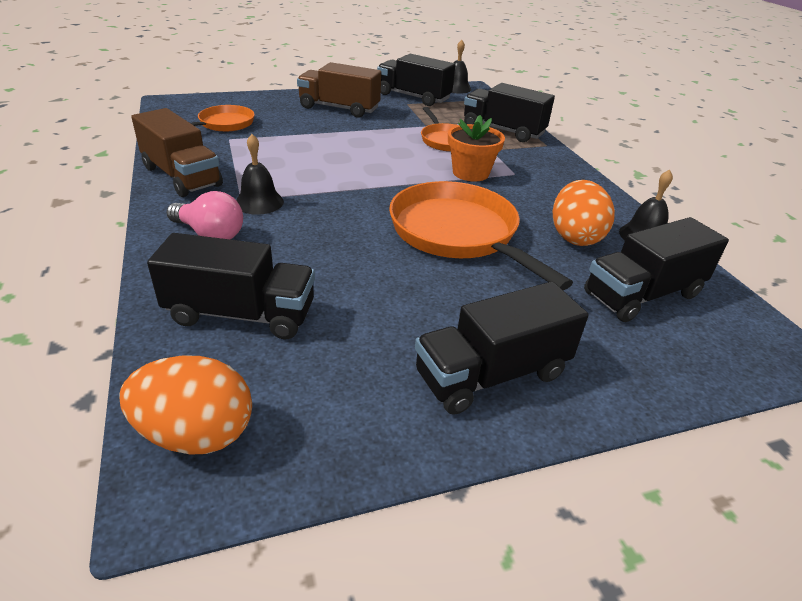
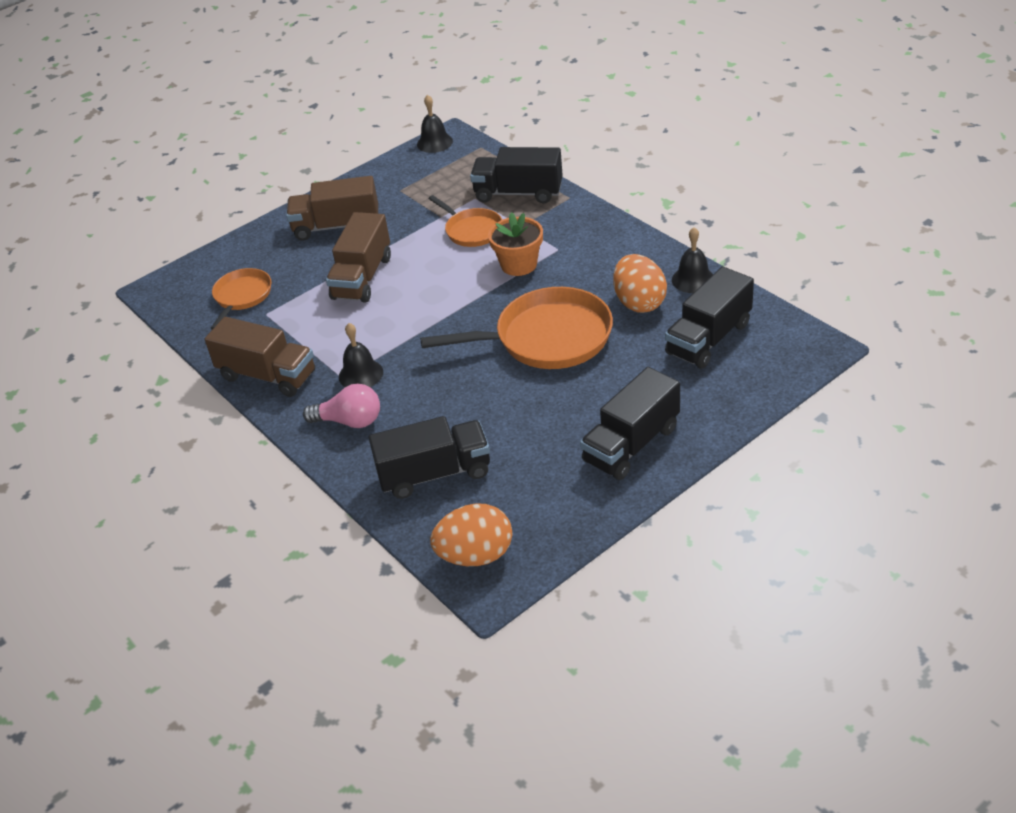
camera: 15 degrees left, 5 degrees up
(328, 141) = (362, 277): none -> brown truck
(413, 97) = (399, 176): black truck -> none
(458, 234) = (546, 338): orange pan -> orange pan turned 135 degrees clockwise

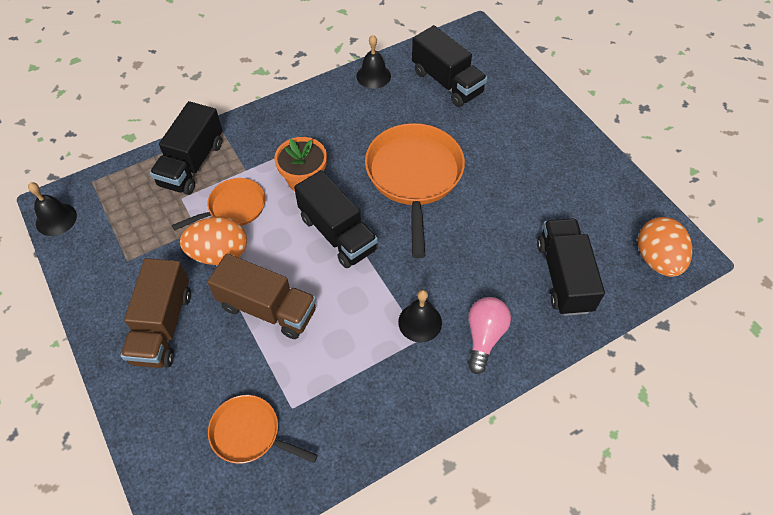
camera: 85 degrees left, 15 degrees up
(267, 375) = (397, 409): brown truck -> none
(631, 444) = (552, 147): black truck -> black truck (337, 233)
(639, 302) = (390, 112): orange egg -> orange egg (219, 254)

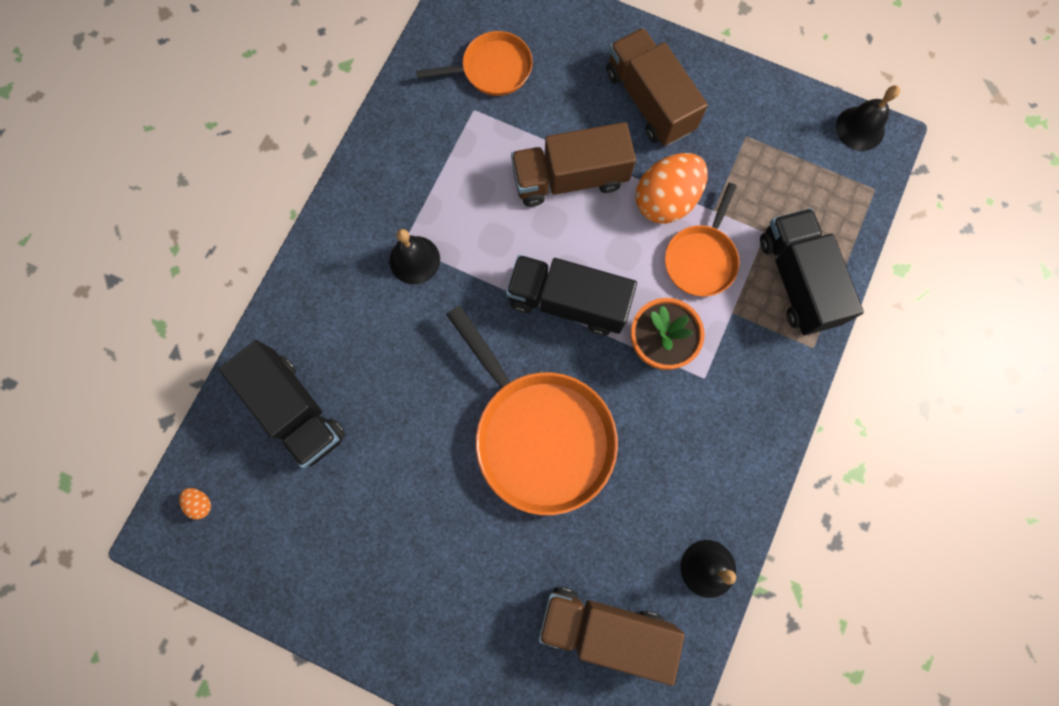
camera: 145 degrees right, 20 degrees up
(447, 82) = (604, 627): black truck -> brown truck
(484, 337) = (342, 285): pink light bulb -> none
(657, 259) = (201, 503): orange egg -> orange egg, size x0.40

